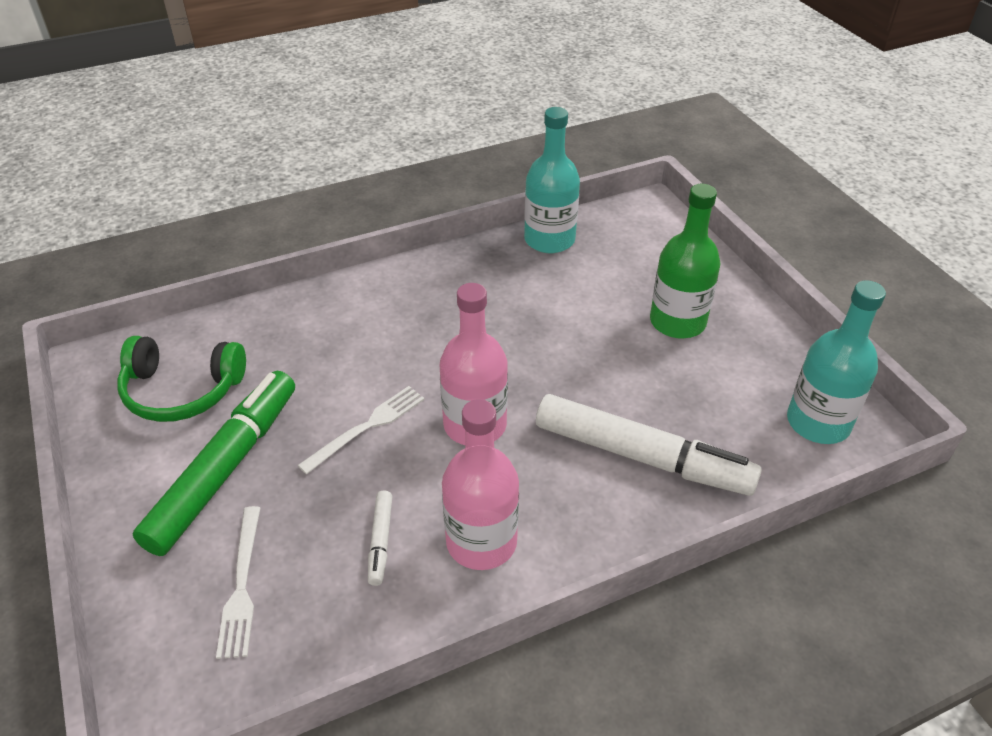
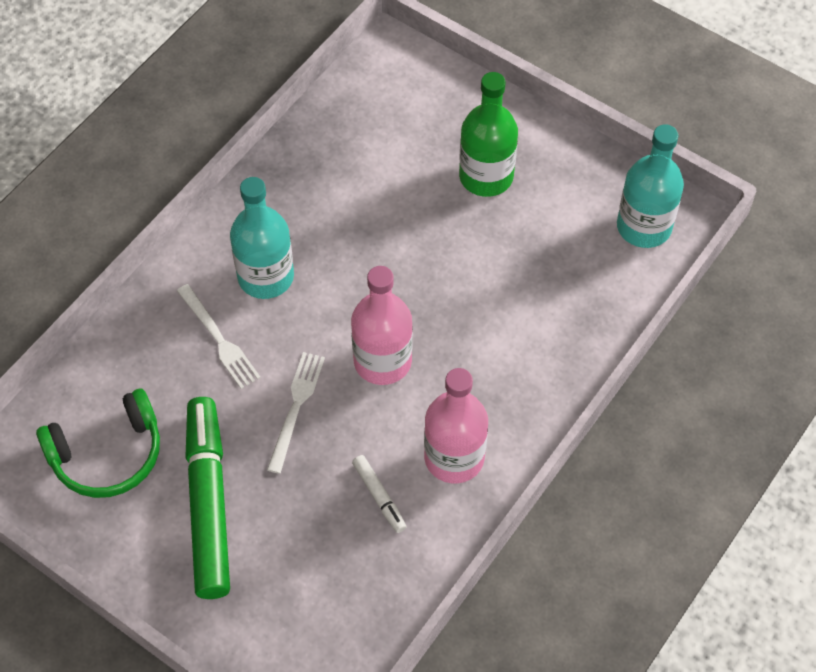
camera: 30 degrees left, 15 degrees up
(242, 585) = (301, 584): white fork -> white fork (219, 339)
(549, 240) = (320, 133): turquoise bottle -> turquoise bottle (266, 276)
(642, 457) = (529, 324): white marker -> none

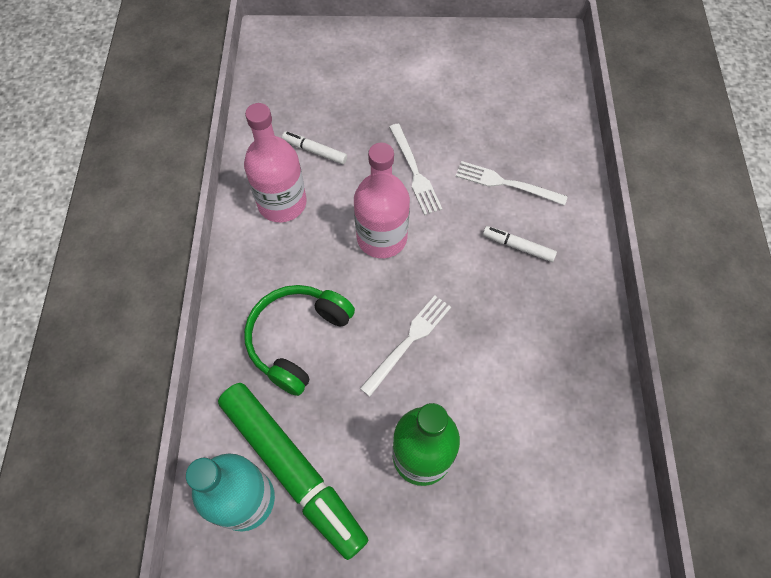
camera: 145 degrees right, 5 degrees up
(107, 454) = (503, 79): green headphones -> green headphones (297, 339)
(209, 503) = (417, 89): green marker -> green marker (292, 470)
(266, 276) = (518, 246): turquoise bottle -> white marker
(431, 259) = (408, 342): none -> white fork

